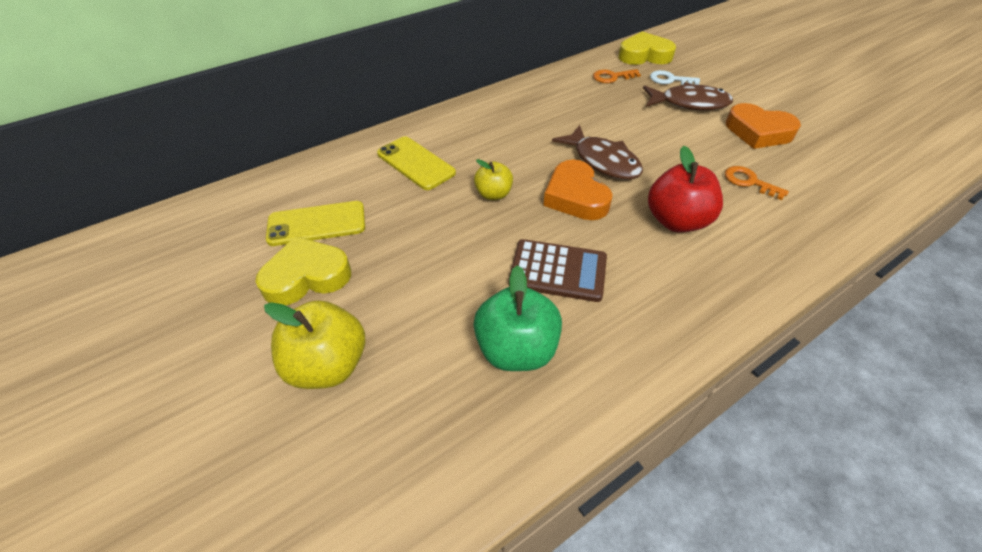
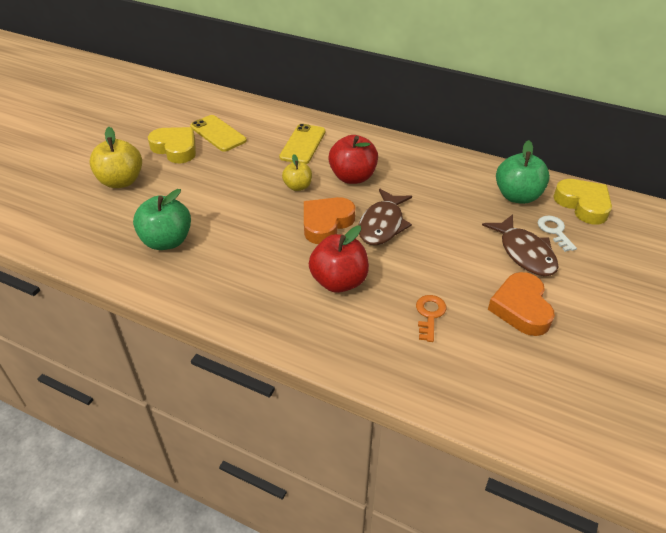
camera: 60 degrees right, 5 degrees down
(509, 151) = (353, 177): none -> red apple
(558, 271) = (243, 238): brown calculator -> none
(612, 77) = (517, 196): orange key -> green apple

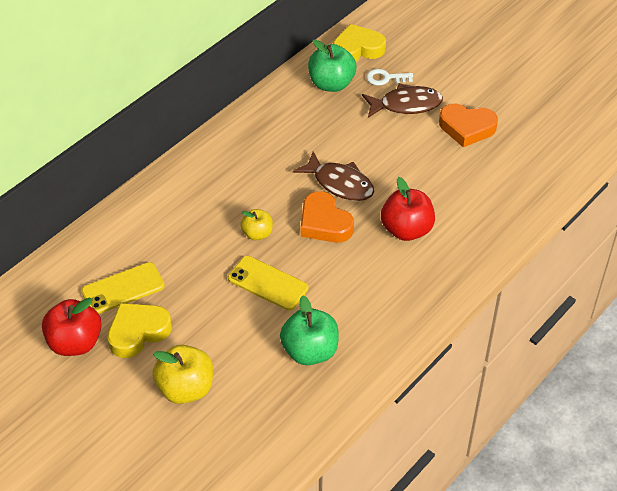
camera: 75 degrees left, 5 degrees up
(303, 144) = (180, 216): yellow phone -> yellow phone (268, 283)
(353, 177) = (258, 188): red apple -> red apple (75, 343)
(429, 315) = (460, 182): orange key -> none

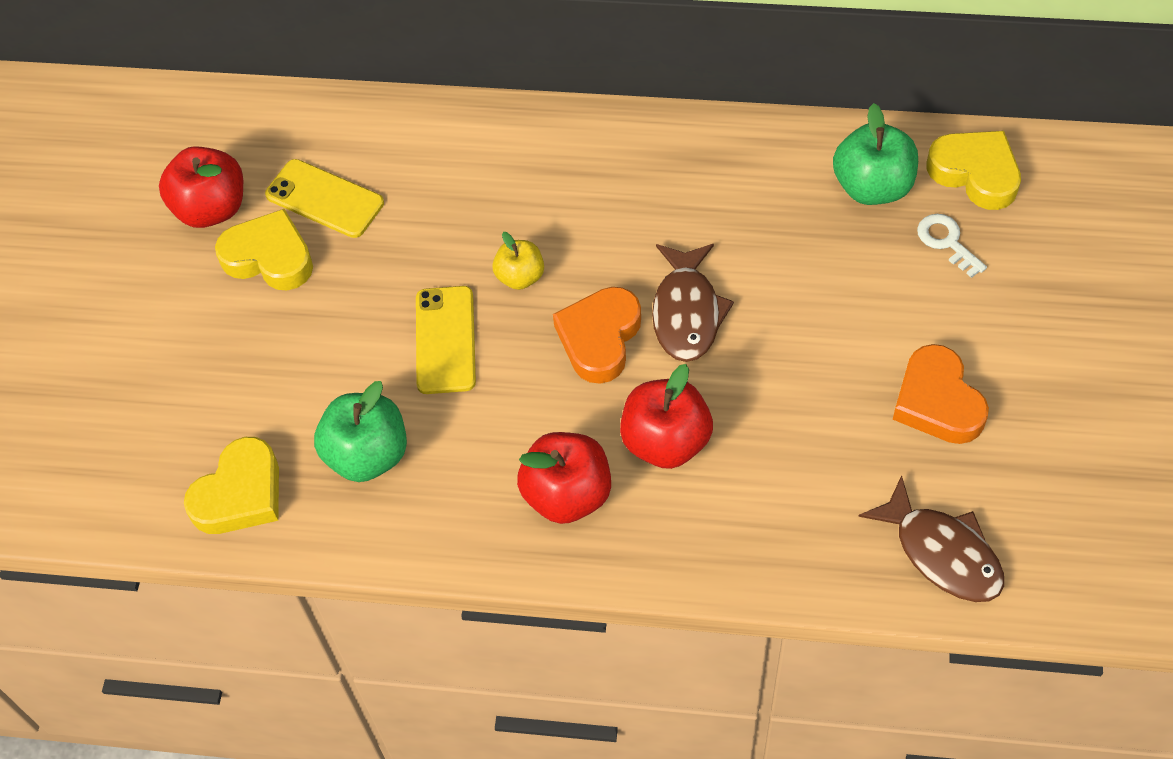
camera: 60 degrees right, 10 degrees up
(185, 389) = (219, 359): yellow apple -> none
(285, 421) = (240, 494): none -> yellow heart
(404, 282) = (567, 495): none -> red apple
(406, 105) = (914, 299): brown fish -> brown fish (942, 552)

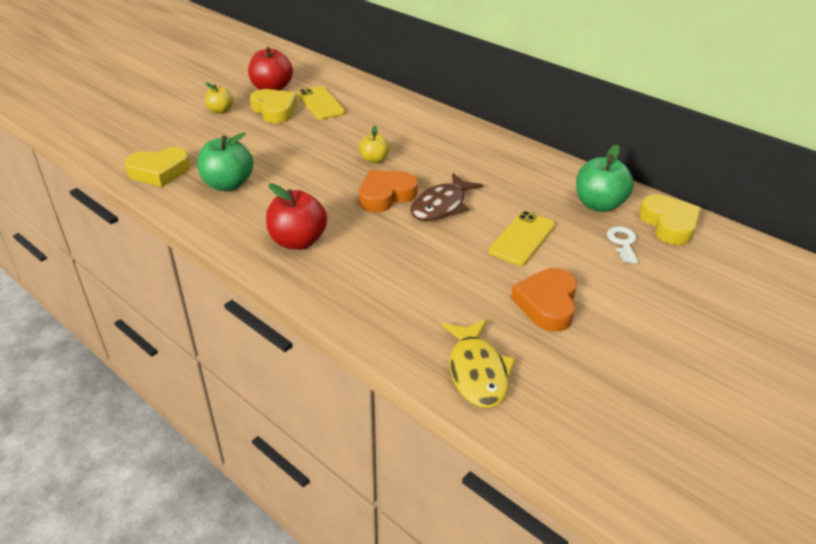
camera: 30 degrees right, 20 degrees down
(186, 310) = (220, 111): none -> yellow apple
(445, 340) = (313, 165): yellow phone -> yellow phone (522, 238)
(666, 441) = (372, 246): red apple -> none
(942, 552) = (477, 372): brown fish -> yellow fish

